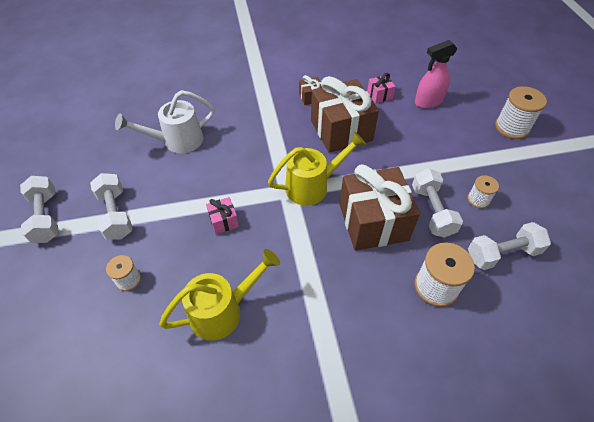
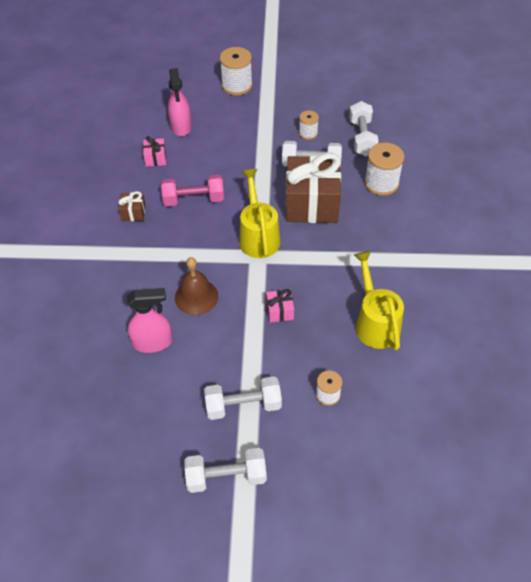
camera: 75 degrees left, 0 degrees up
(177, 141) = (153, 342): white watering can -> pink spray bottle
(229, 157) = (196, 297): none -> brown bell
(341, 130) = (194, 199): brown gift -> pink dumbbell

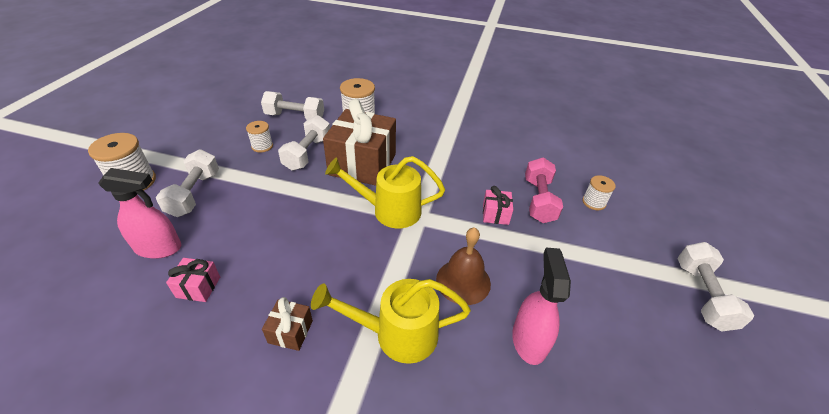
camera: 80 degrees left, 10 degrees down
(194, 199) = (303, 257): pink dumbbell -> pink dumbbell (539, 200)
(243, 405) = (613, 265): white dumbbell -> white dumbbell (194, 194)
(375, 322) = (516, 158): yellow watering can -> yellow watering can (396, 334)

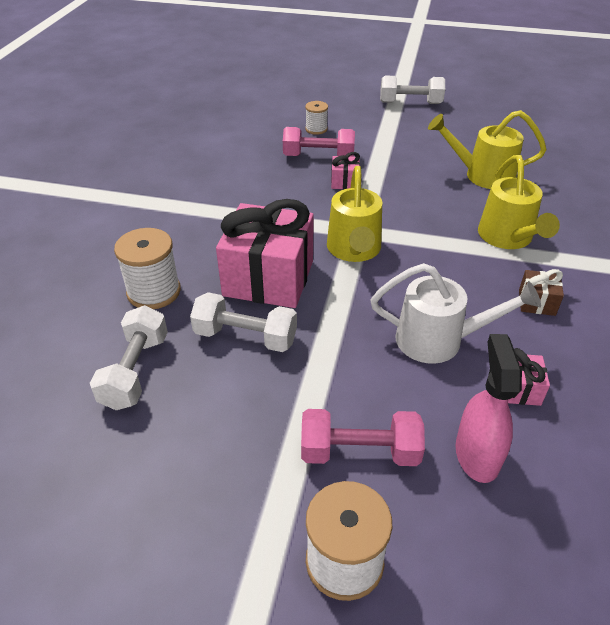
camera: 90 degrees left, 0 degrees up
(194, 194) = (359, 452): white dumbbell -> pink dumbbell
(262, 146) = (226, 396): white spool -> none
(269, 247) = (439, 340): none -> white watering can
(362, 164) = (268, 278): brown gift -> pink gift
(463, 281) = (437, 203): brown bell -> none
(529, 340) = (482, 175): pink spray bottle -> yellow watering can

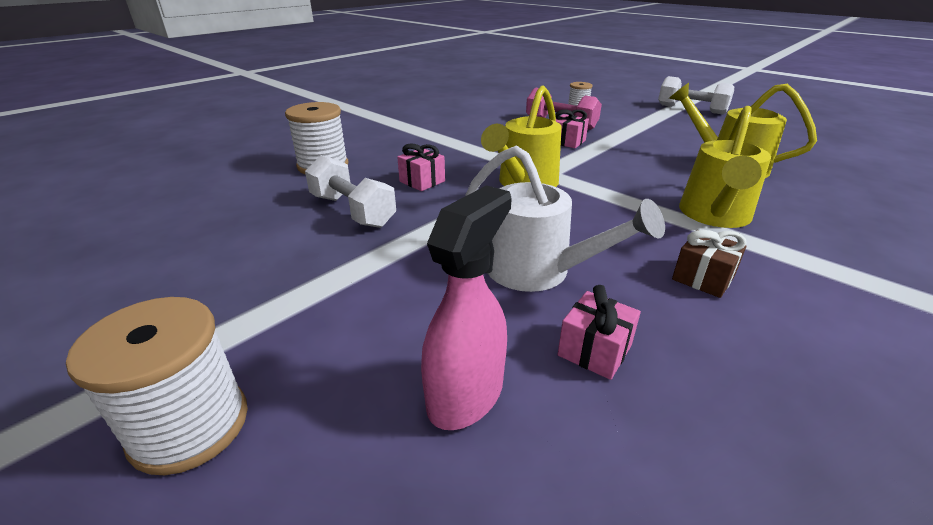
camera: 30 degrees right, 10 degrees down
(135, 371) = (242, 205): white dumbbell -> none
(268, 278) = (422, 181): pink gift -> pink gift, size x0.43
(359, 452) = (338, 332): pink dumbbell -> none

